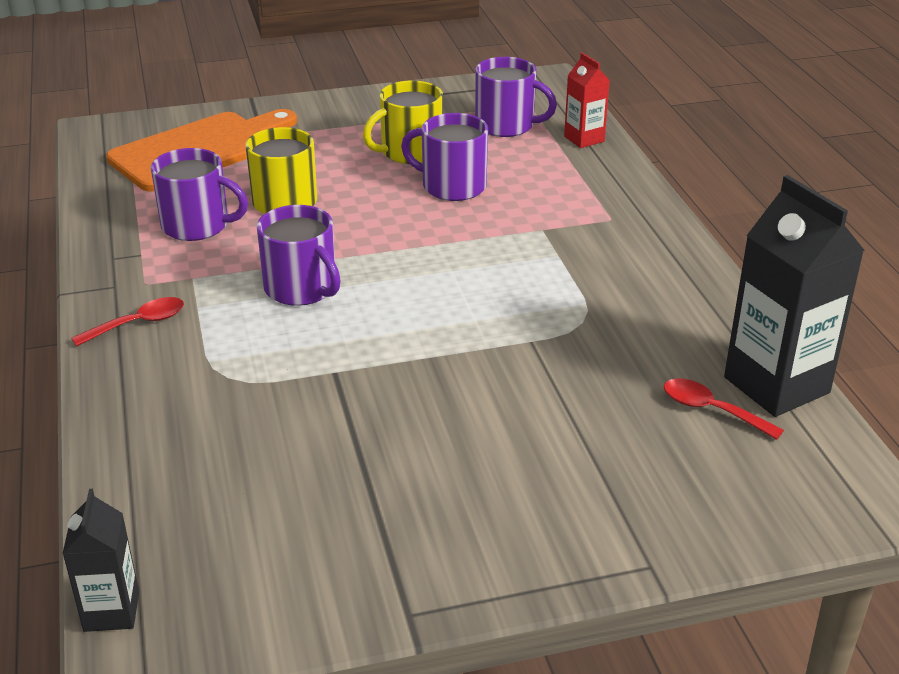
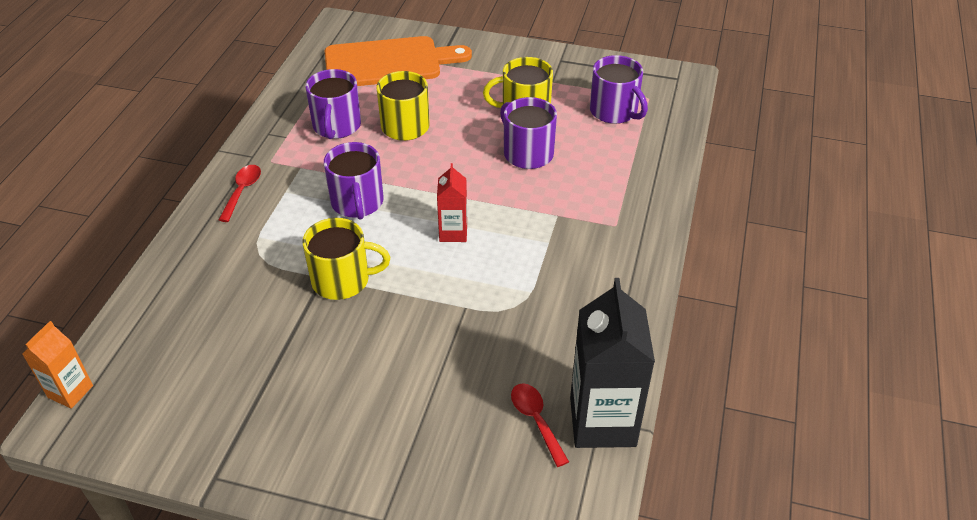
camera: 30 degrees right, 10 degrees up
(111, 611) = (70, 391): black carton -> orange carton
(138, 323) = (242, 191): red spoon -> red spoon turned 75 degrees counterclockwise
(197, 225) = (336, 126): purple mug -> purple mug turned 45 degrees clockwise
(362, 366) = (342, 280): none -> yellow mug
(584, 139) = (662, 144): red carton -> red carton (453, 232)

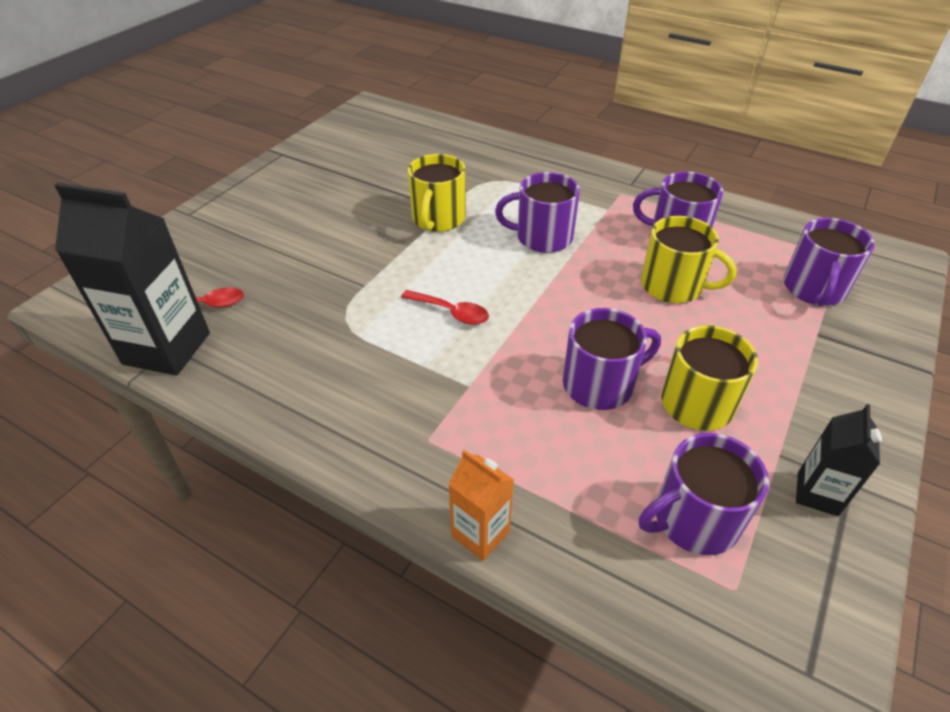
camera: 105 degrees right, 0 degrees up
(70, 391) = (392, 108): orange carton -> orange carton (480, 534)
(242, 191) = (579, 176): red spoon -> red spoon (451, 312)
(388, 63) = (814, 289): orange cutting board -> purple mug
(453, 232) = (473, 294): red carton -> none
(573, 71) = (817, 493): none -> black carton

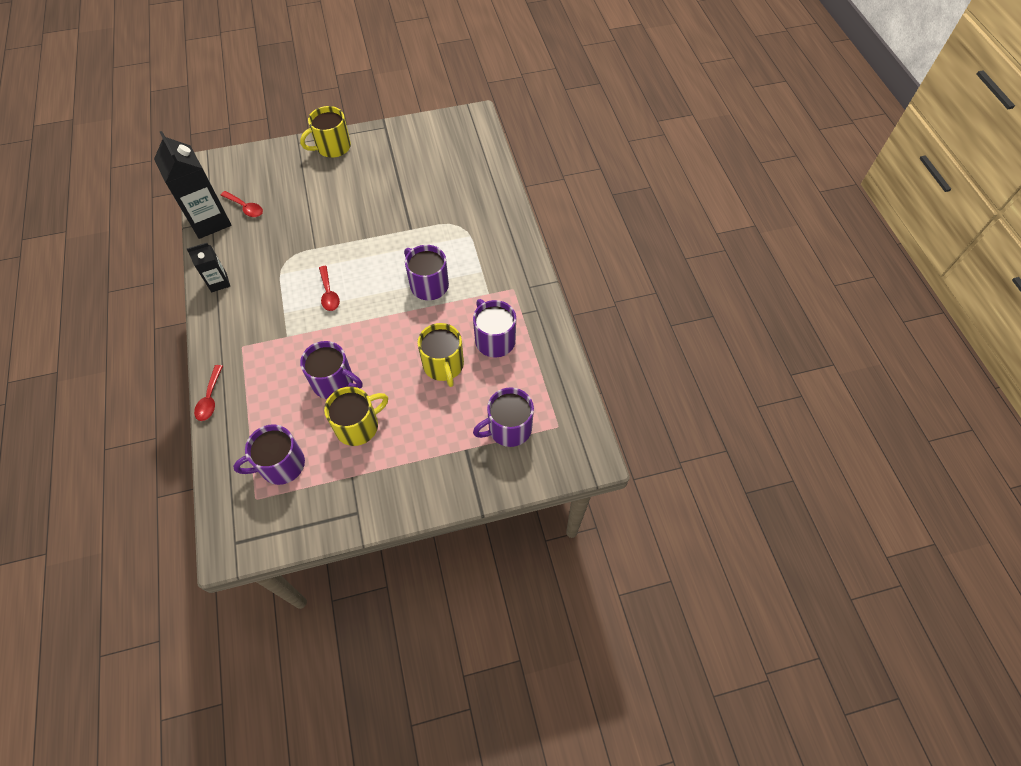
camera: 45 degrees right, 15 degrees up
(438, 219) = (398, 232): yellow mug -> yellow mug (332, 147)
(480, 534) = (210, 398): orange carton -> red spoon
(694, 519) = (281, 465): purple mug -> purple mug turned 45 degrees counterclockwise
(817, 493) = (338, 503): black carton -> black carton (219, 282)

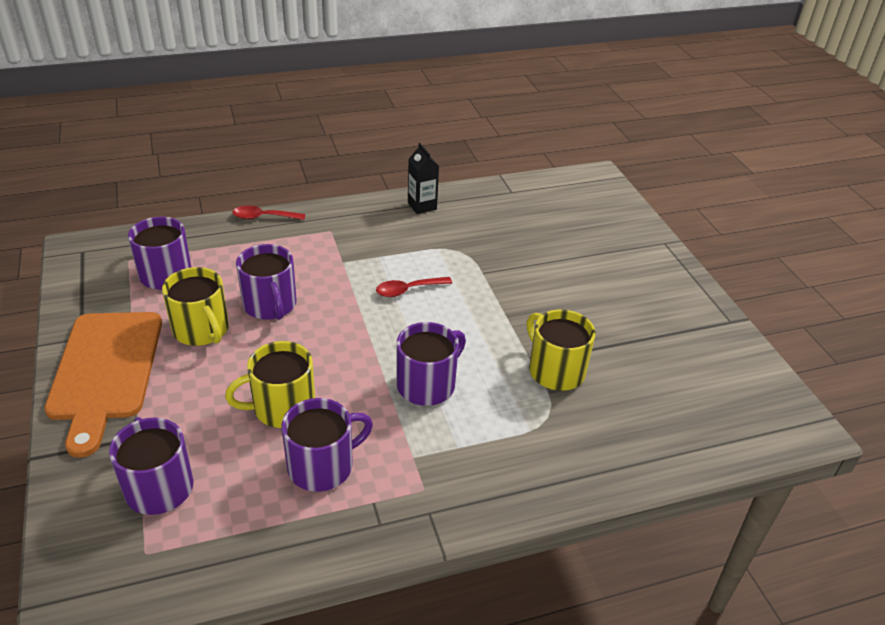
camera: 85 degrees right, 20 degrees down
(210, 221) = (512, 190): black carton -> none
(245, 208) = (538, 213): red spoon -> none
(332, 147) = (668, 273): yellow mug -> yellow mug (555, 370)
(334, 382) = (270, 305): purple mug -> purple mug turned 45 degrees counterclockwise
(397, 485) = (105, 370): none -> orange cutting board

